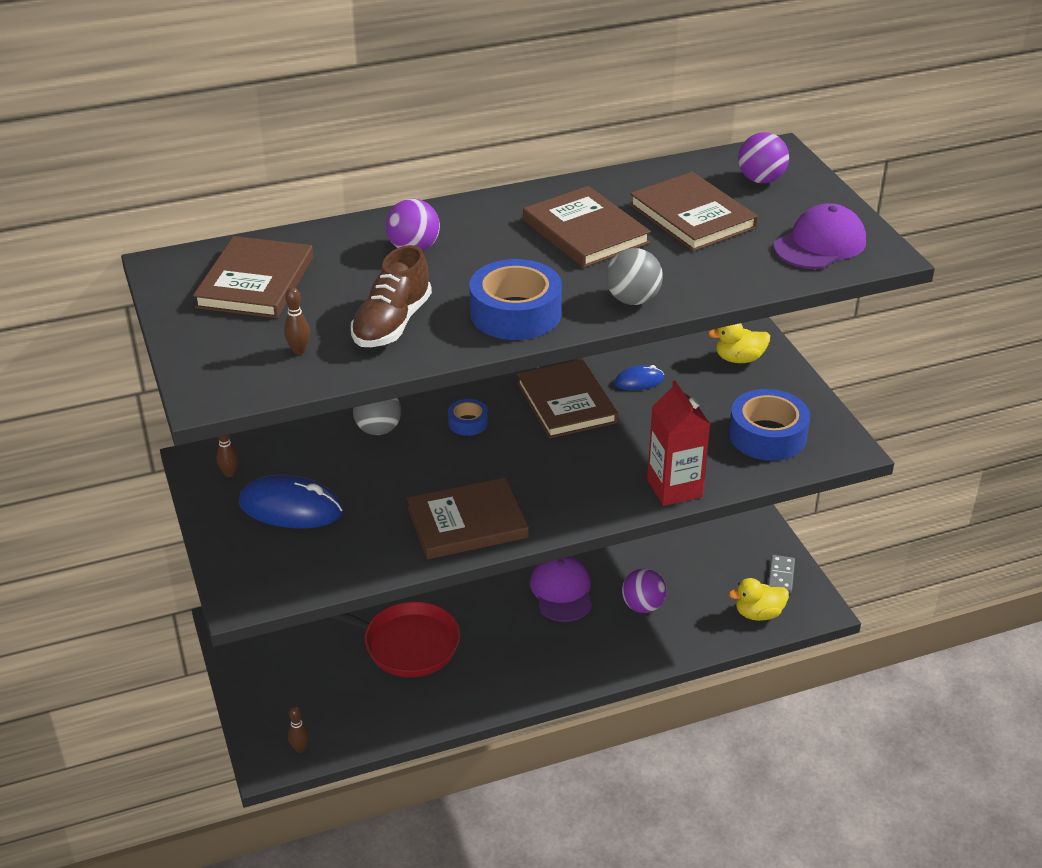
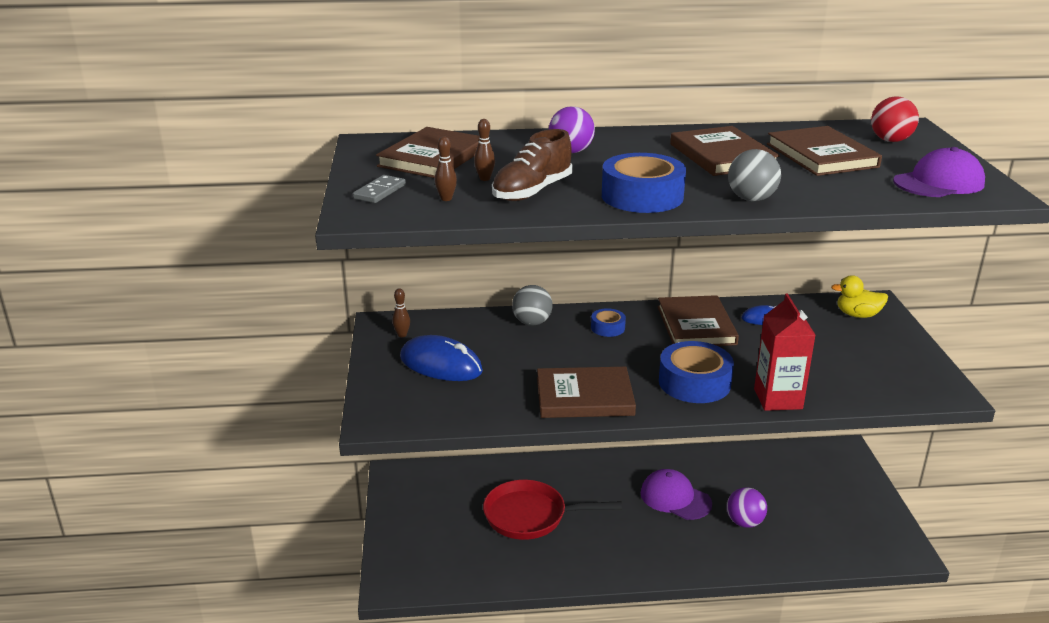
camera: 15 degrees right, 10 degrees down
(300, 748) = (418, 580): brown bowling pin -> brown bowling pin (485, 179)
(405, 644) = (531, 516): red pan -> red pan turned 150 degrees clockwise
(561, 591) = (675, 498): purple cap -> purple cap turned 60 degrees counterclockwise
(758, 613) = (850, 547): yellow duck -> none
(761, 180) = (890, 140): purple ball -> red ball
(767, 435) = (873, 372): blue tape -> blue tape (694, 382)
(781, 576) = (877, 520): grey domino -> grey domino (379, 192)

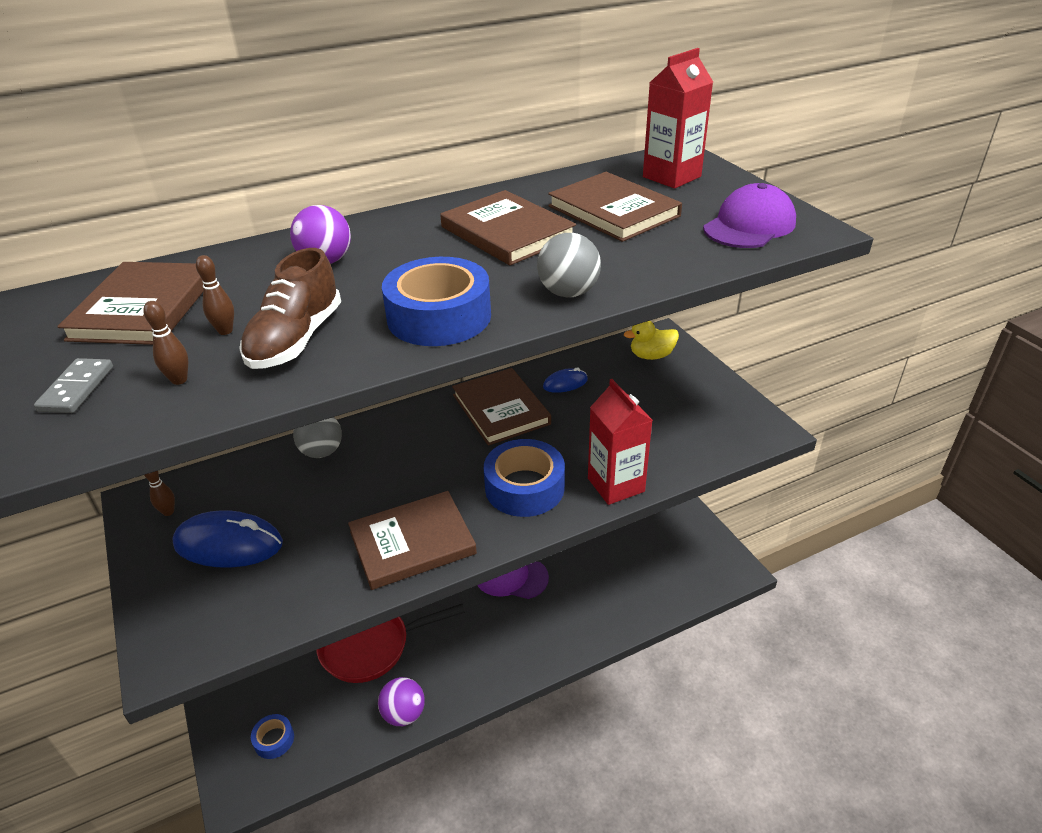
camera: 20 degrees left, 10 degrees up
(607, 328) = (409, 437): blue tape -> blue tape (274, 740)
(744, 522) = (584, 583): purple ball -> purple ball (404, 714)
(890, 140) = (671, 177): red ball -> red carton

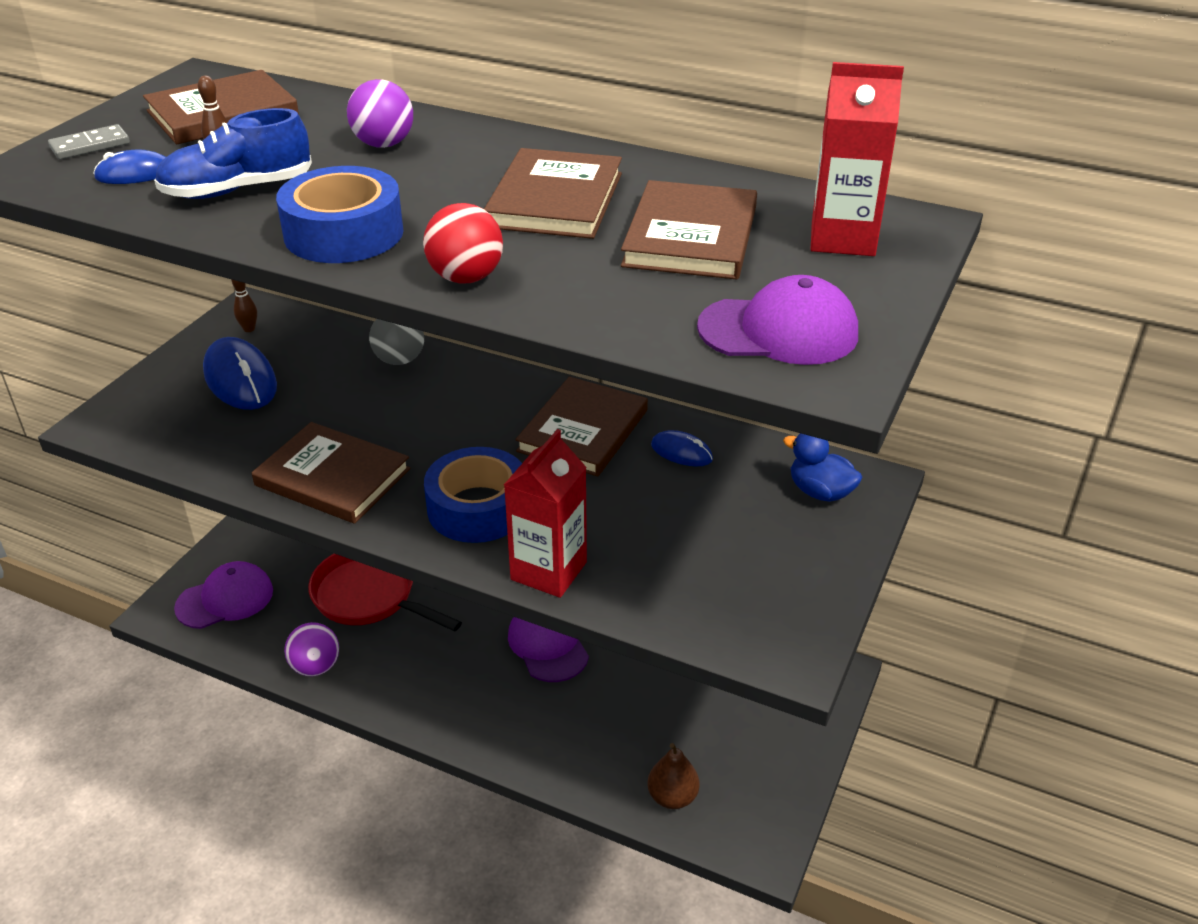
camera: 50 degrees right, 0 degrees up
(179, 380) = (135, 174): brown bowling pin -> blue mouse
(274, 740) = (225, 599): blue tape -> purple cap
(295, 340) = (237, 190): brown shoe -> blue shoe
(568, 293) = (466, 278): grey ball -> red ball
(651, 356) = (820, 492): yellow duck -> blue duck
(673, 587) = (672, 797): none -> brown pear

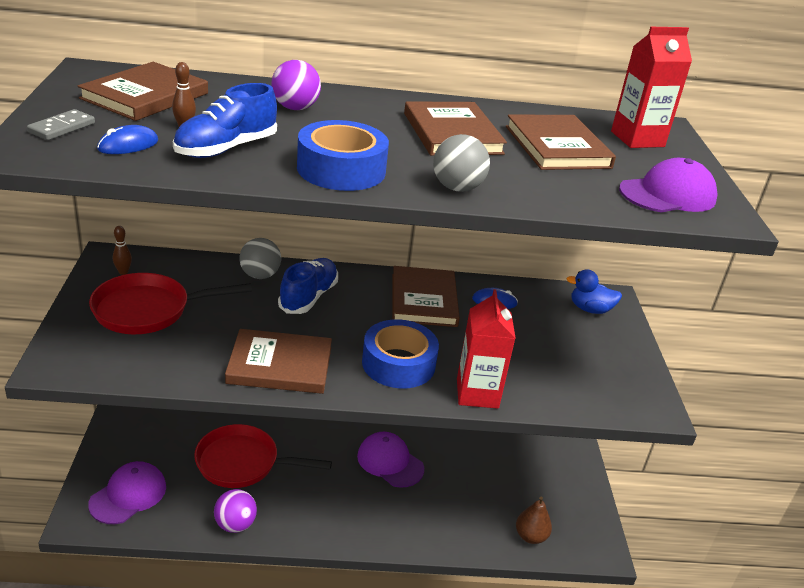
camera: 30 degrees left, 5 degrees down
(240, 380) = (148, 310): blue mouse -> red pan
(436, 399) = (309, 297): none -> blue shoe
(466, 278) = (457, 188): red ball -> grey ball

